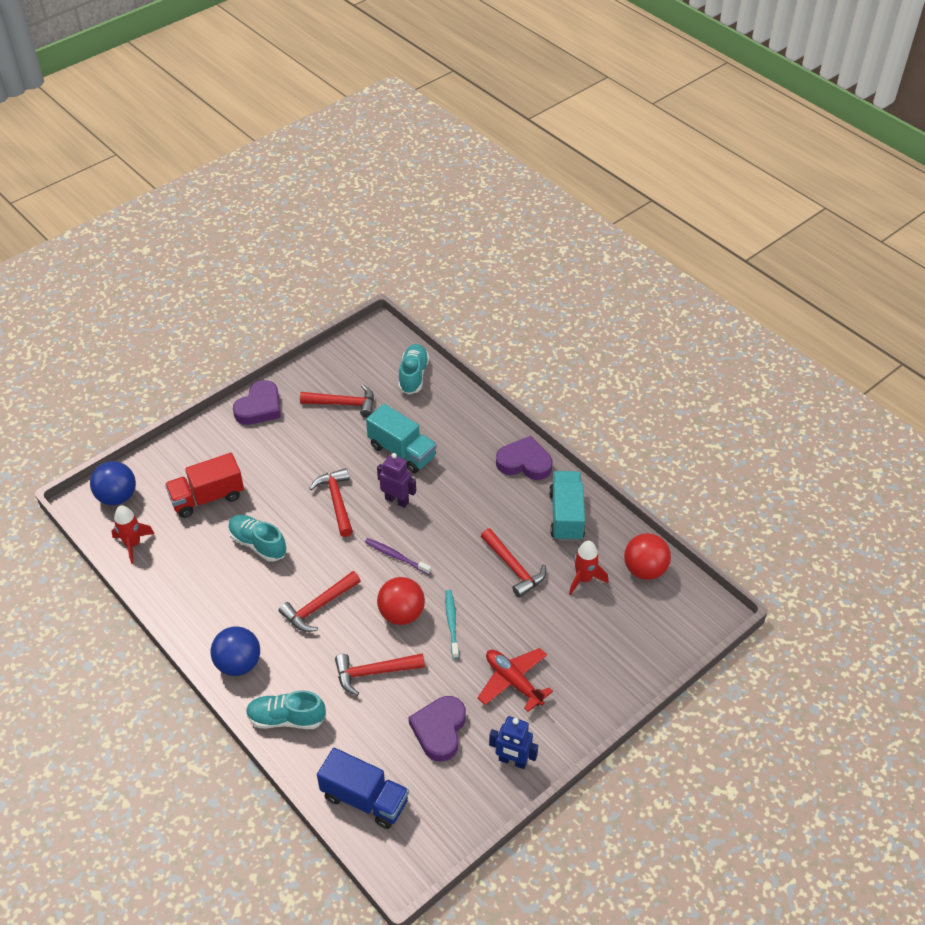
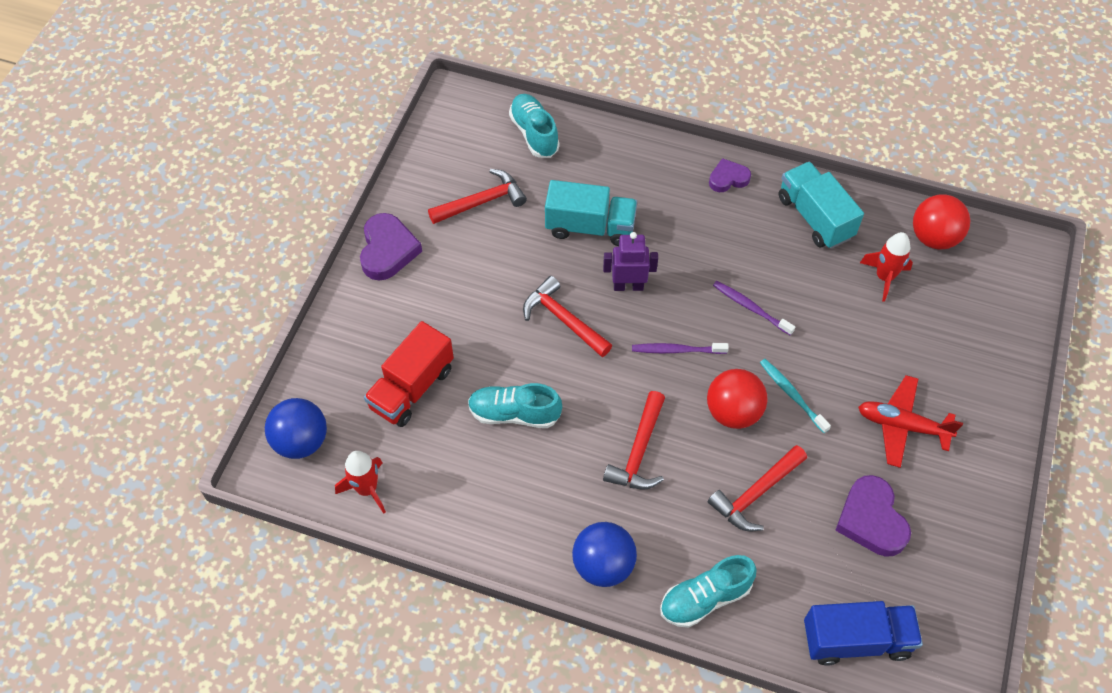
camera: 30 degrees left, 10 degrees up
(470, 553) = (750, 307): none -> purple toothbrush
(512, 761) = (967, 512): blue robot -> none
(513, 568) = (806, 301): red hammer -> none
(524, 462) = (728, 178): purple heart -> purple heart, size x0.61

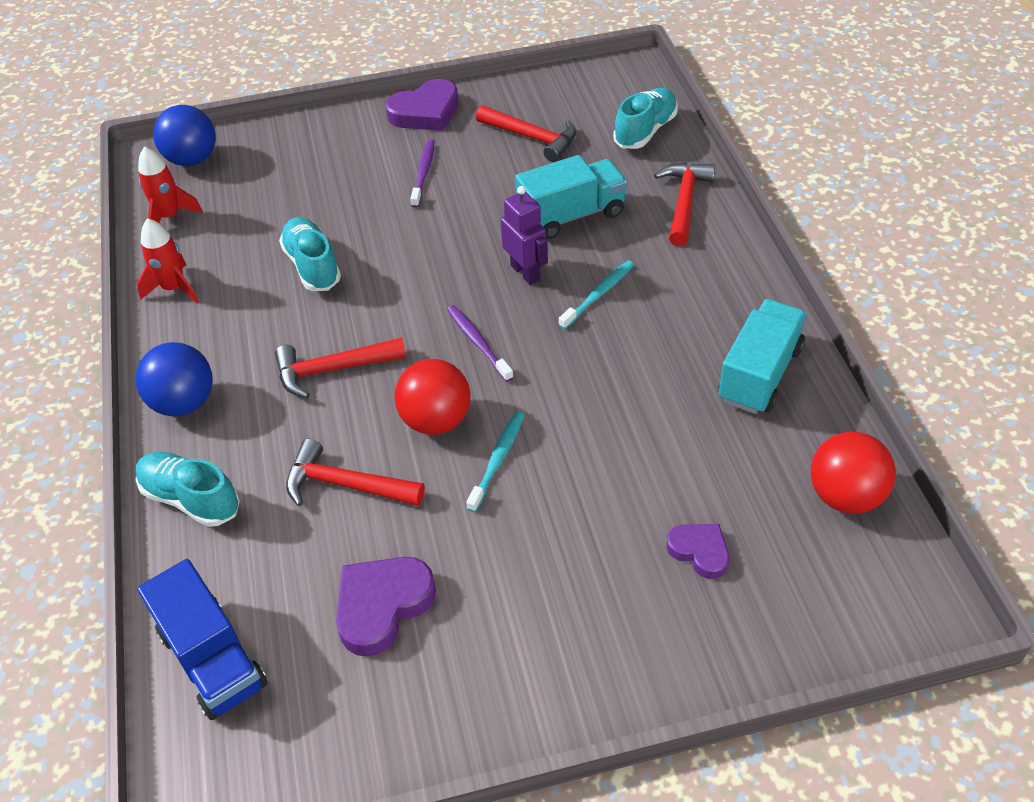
camera: 60 degrees right, 10 degrees down
(411, 388) = (292, 193): red truck -> none
(563, 319) = (446, 248): red hammer -> red hammer (684, 202)
(590, 227) = (571, 215): turquoise truck -> turquoise truck turned 90 degrees counterclockwise
(682, 257) = (598, 294): none -> turquoise toothbrush
(728, 178) = (737, 282): purple heart -> purple heart (699, 551)
(750, 307) = (583, 375): purple toothbrush -> purple toothbrush (424, 173)
(884, 277) = (737, 473): red rocket -> red rocket (174, 288)
(902, 426) = (536, 581): red plane -> none

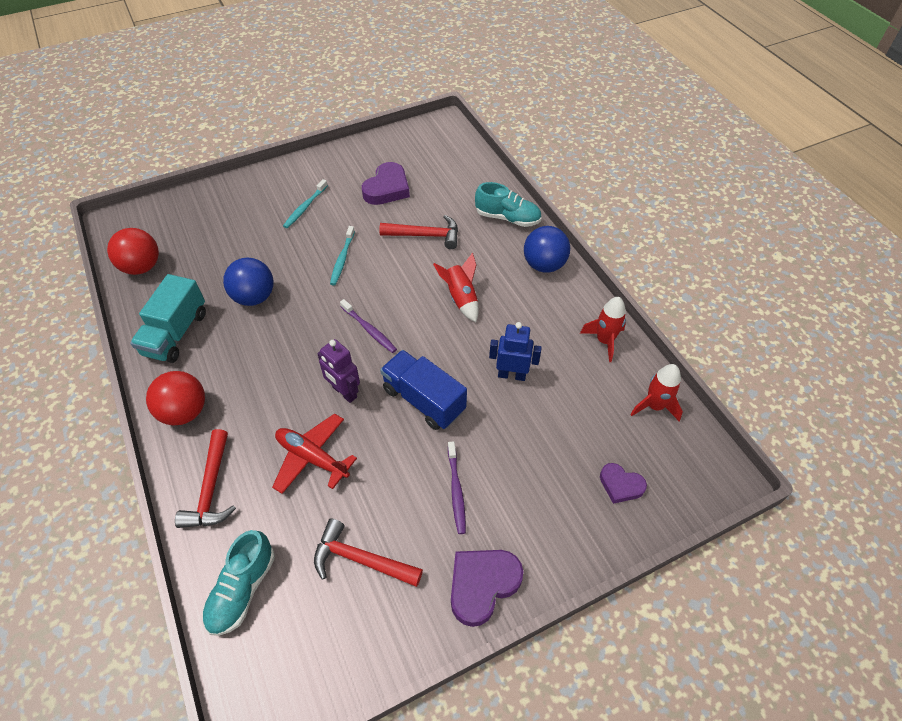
camera: 165 degrees right, 5 degrees up
(192, 159) = (681, 476): blue ball -> blue ball (254, 297)
(212, 659) = (458, 161): blue truck -> blue truck (424, 400)
(312, 266) = (511, 375): turquoise shoe -> blue robot
(333, 369) = (461, 298): red hammer -> red rocket
(436, 420) = (384, 276): red ball -> red ball (184, 412)
(571, 215) = (312, 457): turquoise truck -> red plane
(598, 294) = (286, 380): turquoise toothbrush -> turquoise toothbrush (305, 207)
(699, 551) = (228, 230): purple heart -> purple heart (620, 485)

